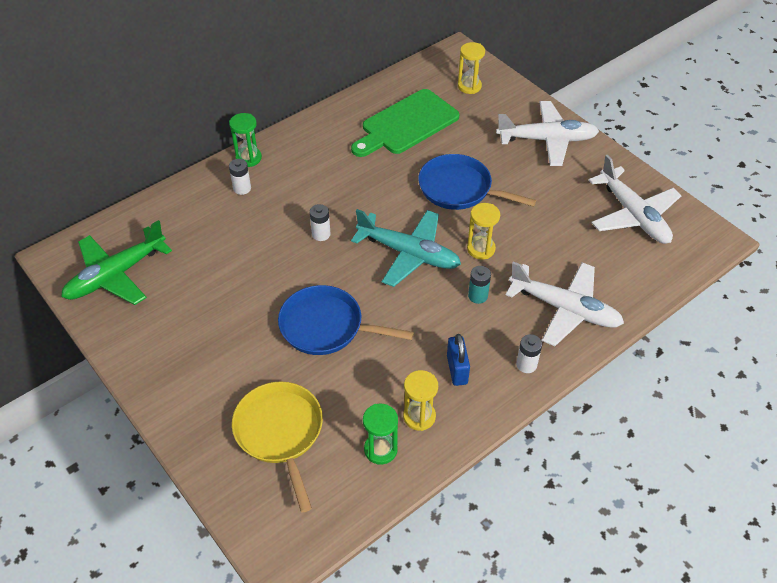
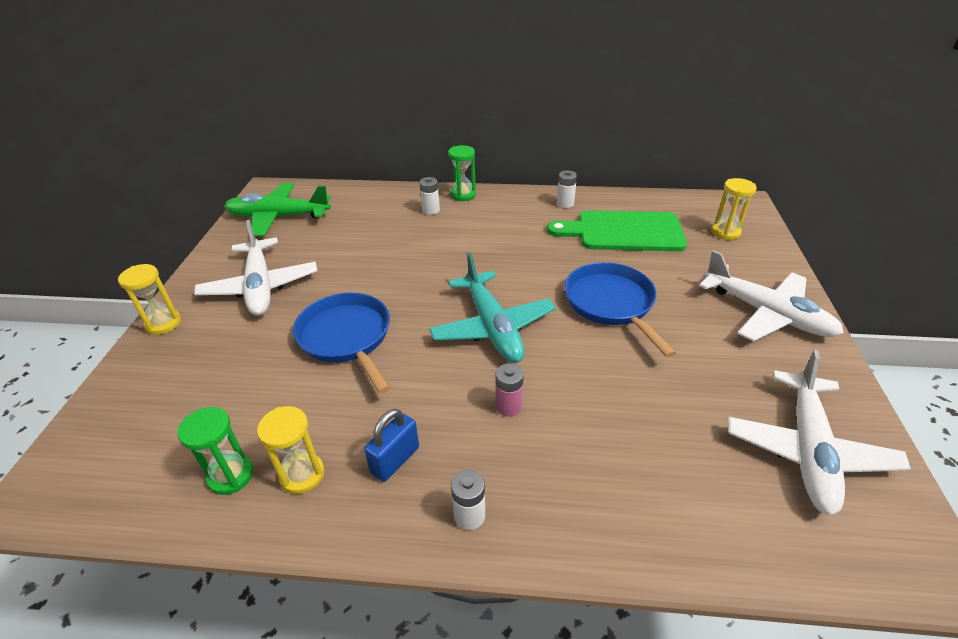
camera: 45 degrees right, 10 degrees down
(280, 432) = (195, 392): yellow pan -> none
(321, 234) = (442, 269): white battery -> white battery (565, 203)
(478, 296) = (508, 406): turquoise battery -> pink battery
(481, 249) = (567, 366): yellow hourglass -> yellow hourglass (163, 324)
(565, 309) = (589, 491): white plane -> white plane (260, 286)

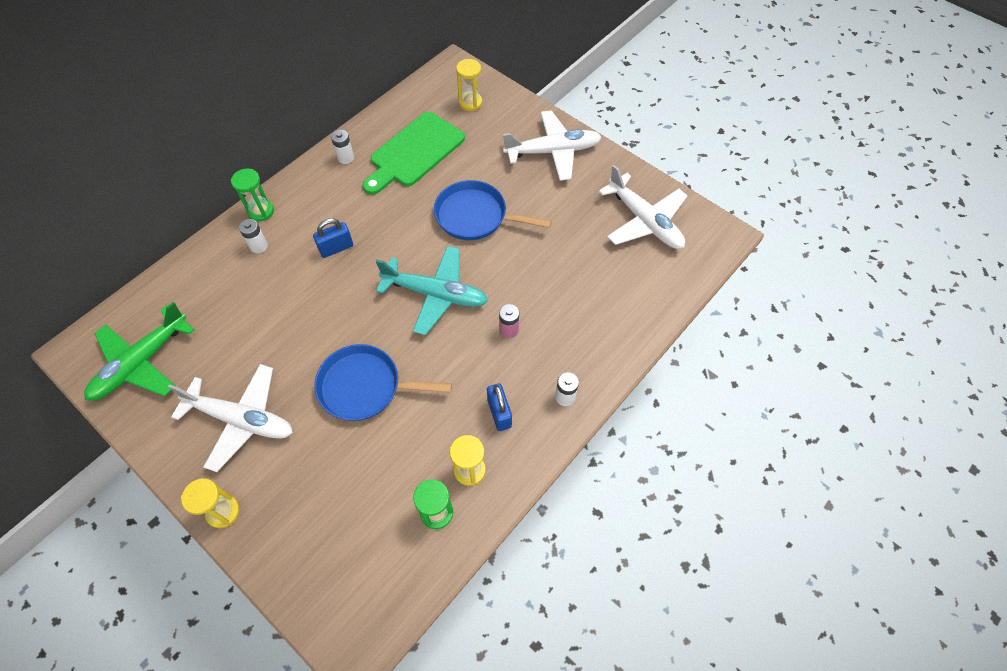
camera: 55 degrees left, 20 degrees up
(473, 245) = (336, 248): none -> blue padlock

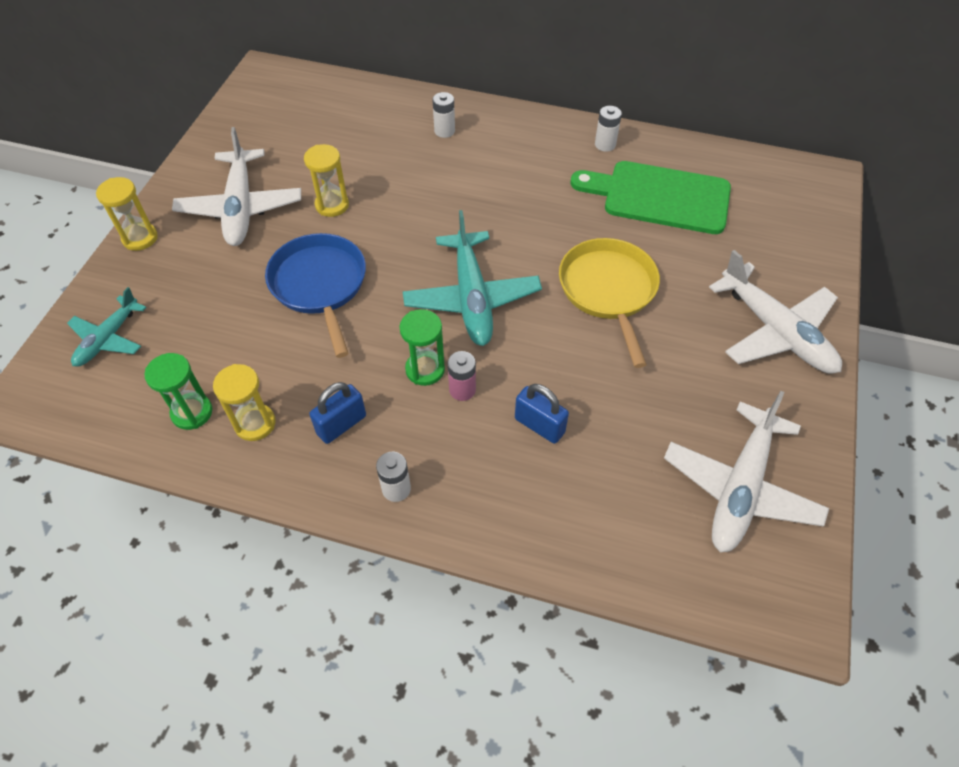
camera: 65 degrees right, 5 degrees down
(141, 363) = (271, 115): green plane -> none
(261, 211) = (488, 113): green hourglass -> green hourglass (425, 369)
(325, 563) = (108, 338): none -> turquoise plane
(336, 248) = (480, 189): blue padlock -> blue padlock (539, 425)
(470, 103) = (781, 216): yellow hourglass -> yellow hourglass (332, 205)
(475, 216) = (608, 290): blue pan -> yellow pan

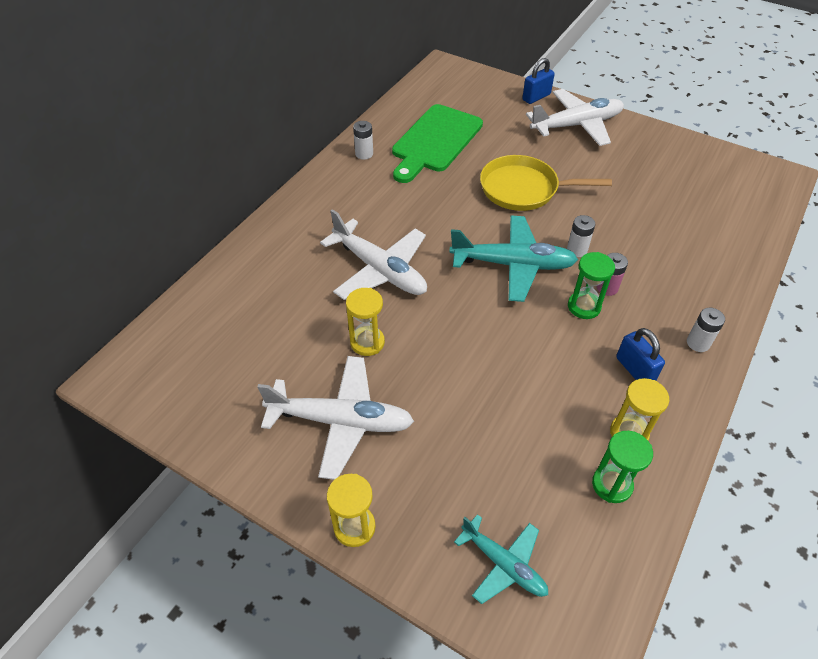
camera: 75 degrees left, 5 degrees down
(320, 285) = (473, 365): blue pan -> none
(444, 131) = (298, 244): white battery -> white battery (577, 250)
(539, 425) = (644, 252): blue padlock -> blue padlock (536, 97)
(740, 487) = (697, 173): white plane -> white plane (379, 270)

